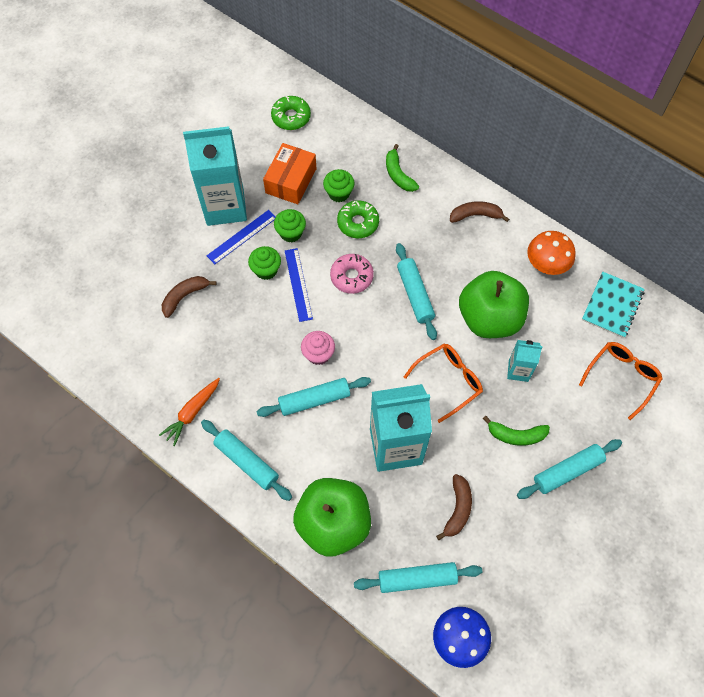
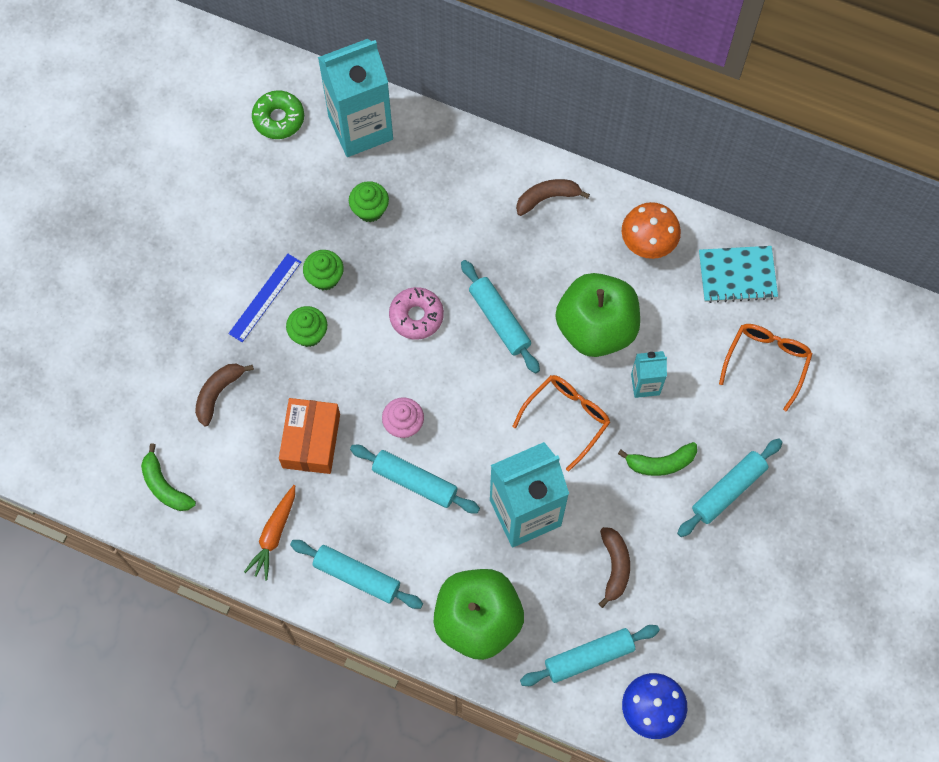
camera: 15 degrees left, 5 degrees up
(225, 206) = (231, 262): turquoise carton -> turquoise carton (360, 128)
(291, 181) = (304, 207): orange box -> orange box (311, 441)
(298, 284) = (354, 342): blue ruler -> none
(314, 400) = (414, 481): turquoise rolling pin -> turquoise rolling pin turned 60 degrees clockwise
(358, 223) = (404, 243): green donut -> none
(398, 174) = (437, 166): green banana -> green banana (165, 486)
(612, 305) = (737, 275): turquoise notebook -> turquoise notebook turned 75 degrees clockwise

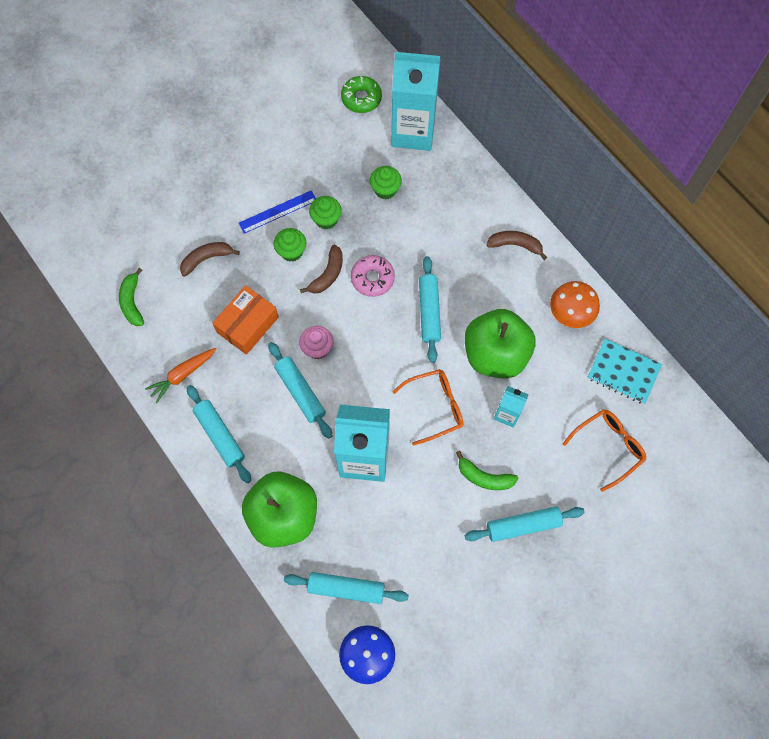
camera: 30 degrees right, 0 degrees up
(614, 566) = (405, 533): brown banana -> brown banana (327, 274)

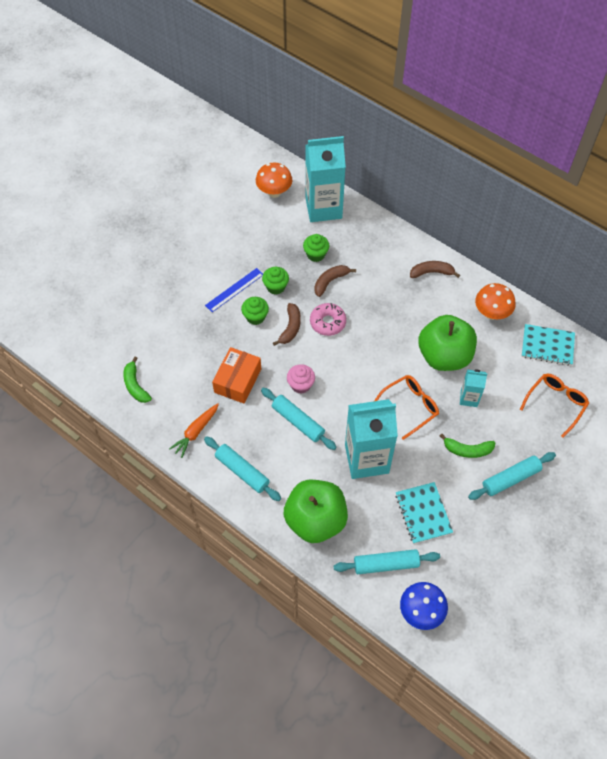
camera: 15 degrees left, 10 degrees down
(206, 259) = (187, 338): brown banana -> brown banana (330, 281)
(361, 98) = (274, 192): green donut -> orange mushroom
(408, 540) = (423, 513): none -> turquoise notebook
(429, 312) = (381, 337): turquoise rolling pin -> none

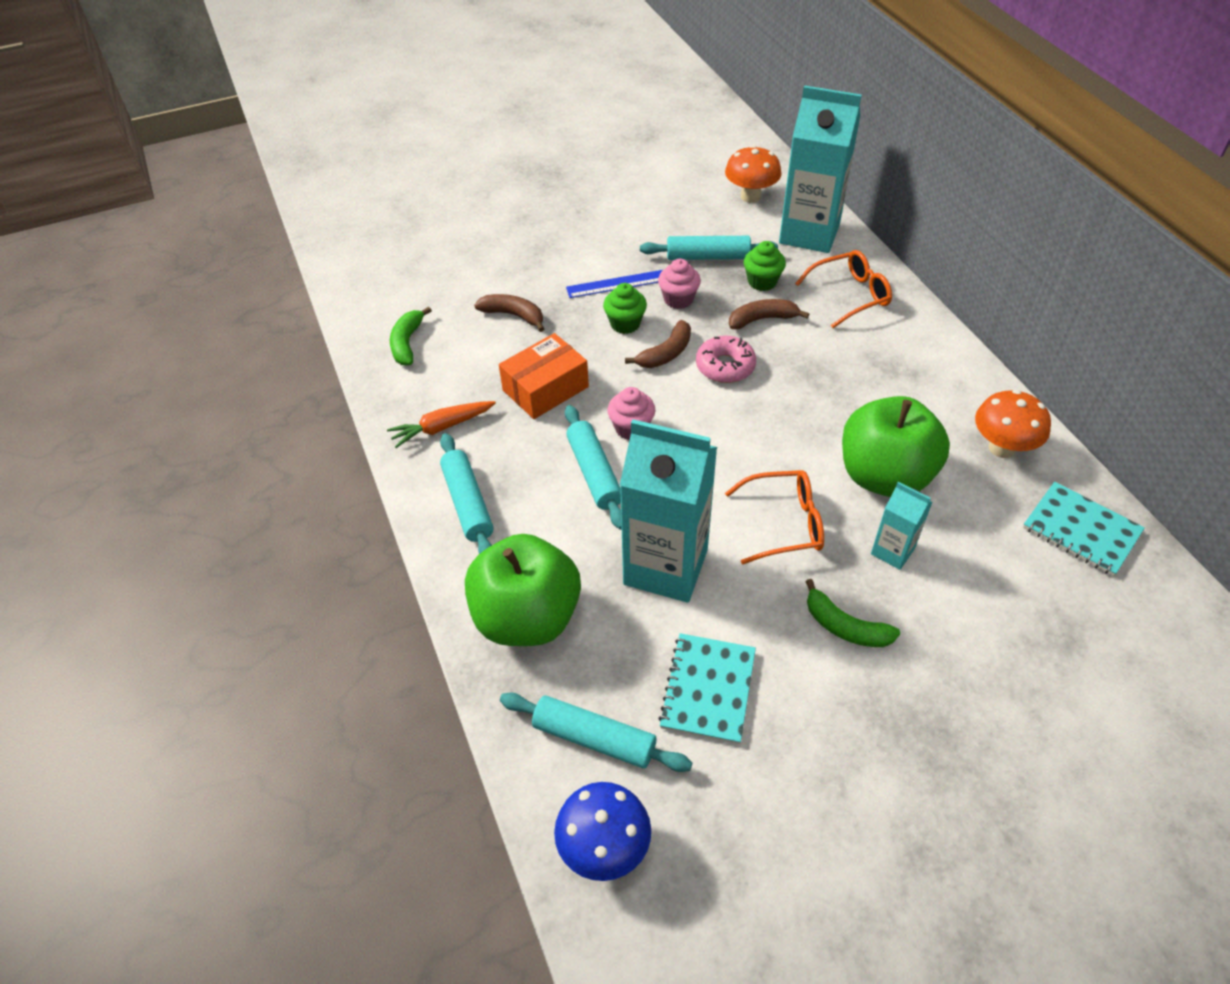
camera: 30 degrees right, 10 degrees down
(276, 287) = (678, 299): green cupcake -> pink cupcake
(431, 272) = (929, 361): brown banana -> brown banana (513, 315)
(510, 479) = (899, 706): turquoise rolling pin -> turquoise rolling pin (707, 257)
(556, 403) = (1052, 623): orange glasses -> orange glasses (850, 295)

